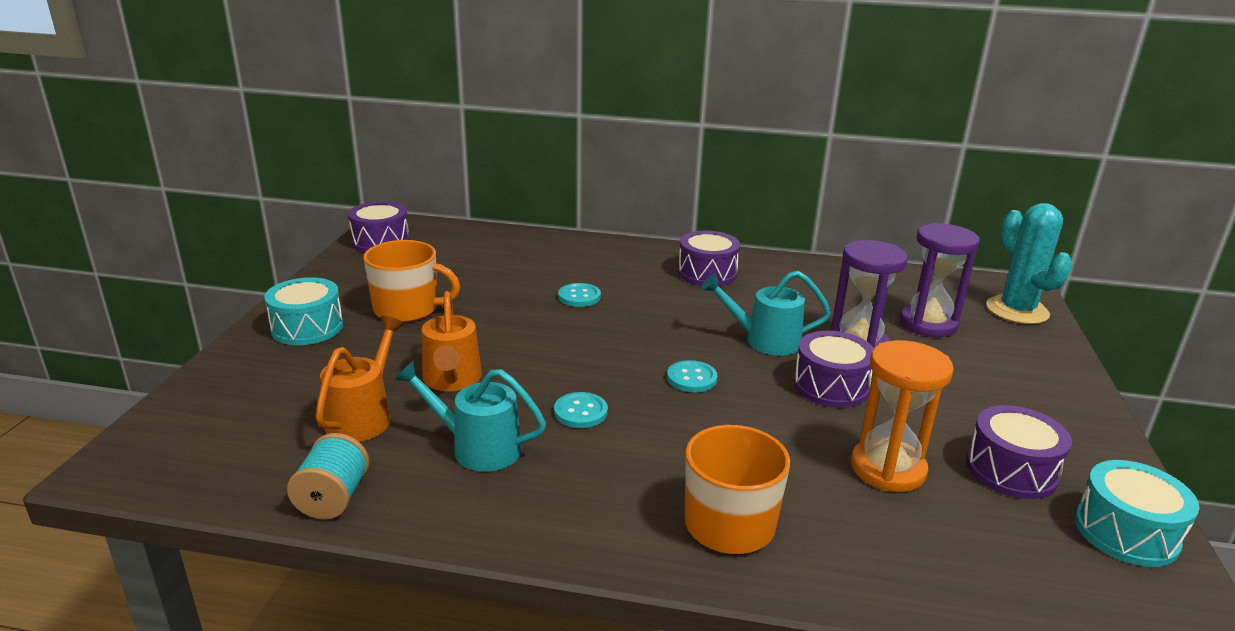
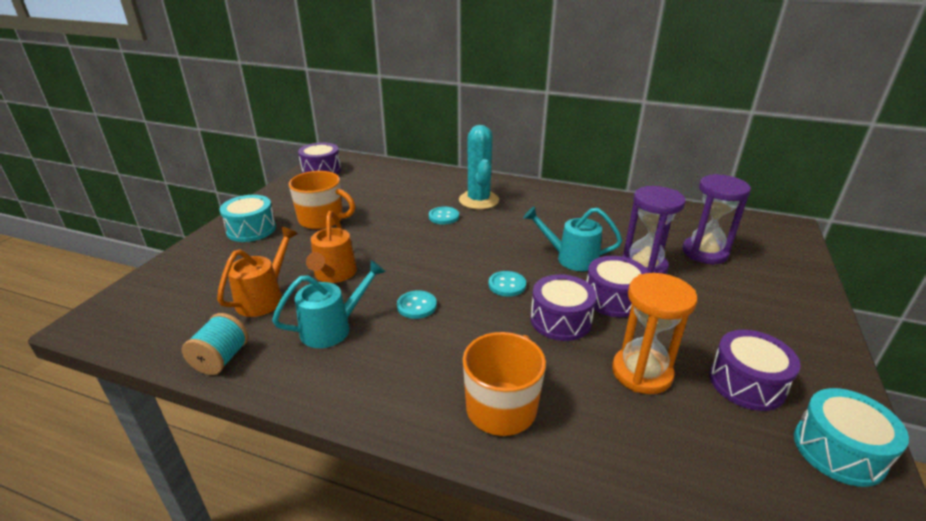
camera: 10 degrees right, 5 degrees up
(476, 447) = (333, 328): turquoise watering can -> turquoise watering can turned 120 degrees clockwise
(707, 273) = (542, 203): purple drum -> purple drum (560, 320)
(1017, 310) = (781, 246): turquoise cactus -> turquoise cactus (478, 200)

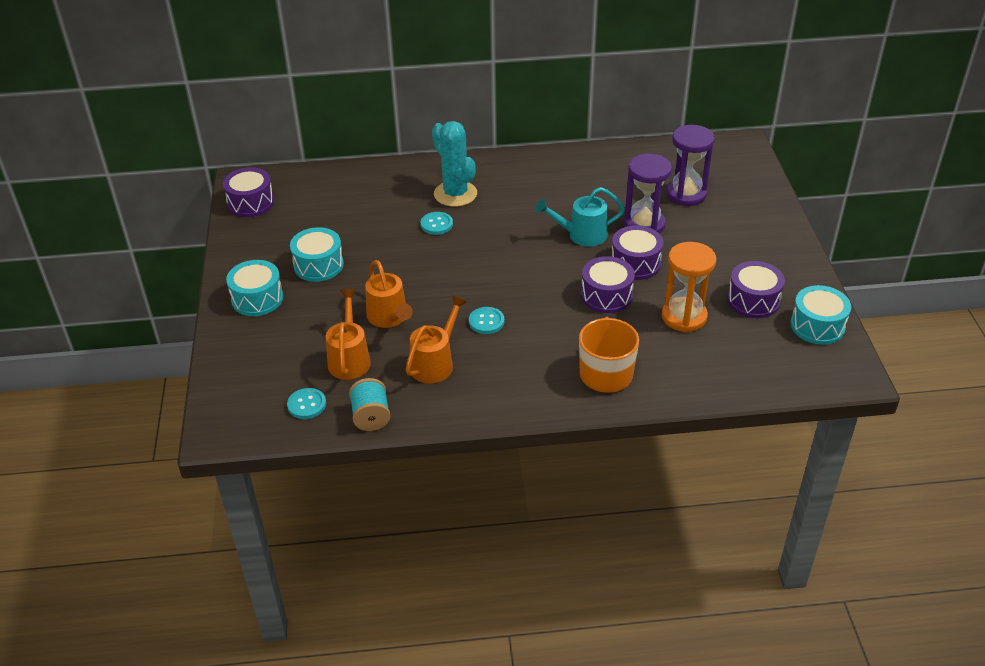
camera: 25 degrees left, 10 degrees up
(322, 220) = (318, 265): orange mug -> turquoise drum
(333, 328) = (435, 362): turquoise watering can -> orange watering can
(507, 285) = (545, 278): turquoise button -> turquoise button (307, 405)

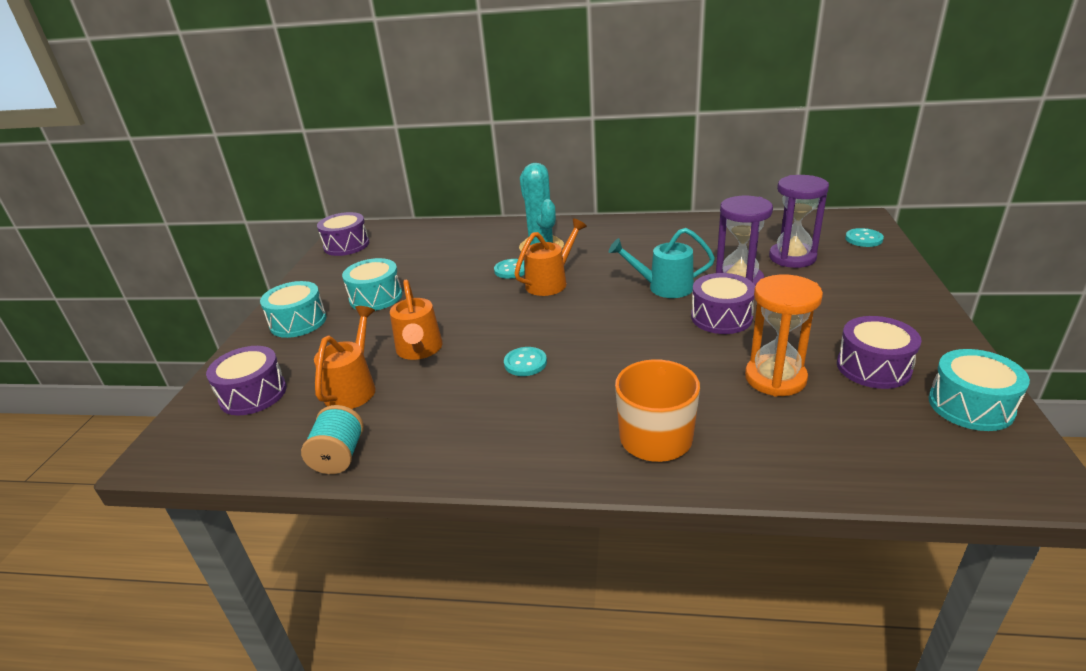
camera: 15 degrees right, 10 degrees down
(307, 405) = (276, 433): turquoise button -> turquoise button (863, 239)
(435, 362) = (447, 401): orange watering can -> orange watering can (551, 282)
(606, 295) = (678, 347): purple drum -> purple drum (253, 394)

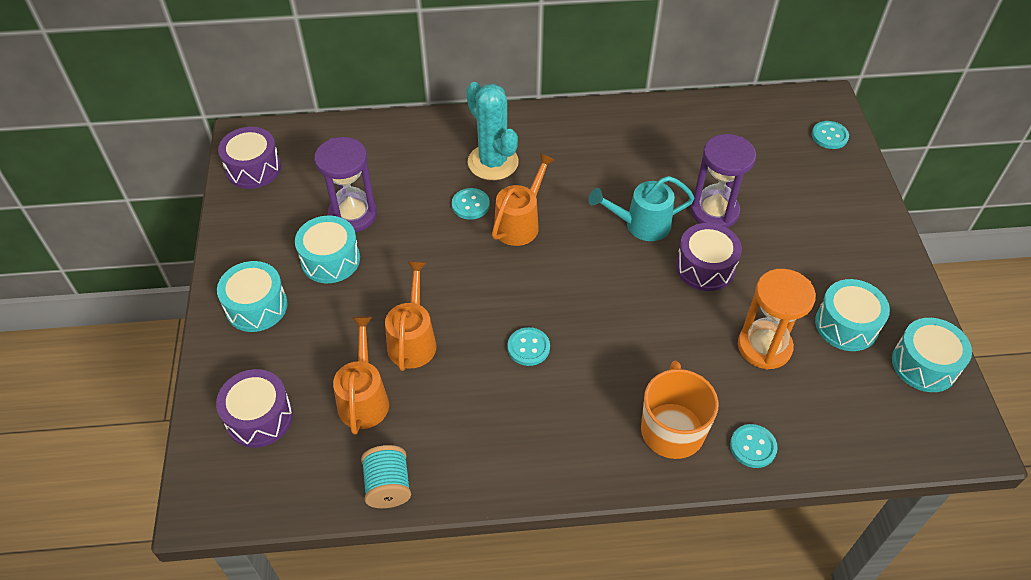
camera: 15 degrees left, 20 degrees up
(419, 350) = (413, 339): orange watering can -> orange watering can turned 150 degrees counterclockwise
(748, 461) = (753, 447): none -> turquoise button
(792, 257) = (762, 170): purple hourglass -> purple hourglass (353, 215)
(873, 367) = (846, 325): purple drum -> turquoise drum

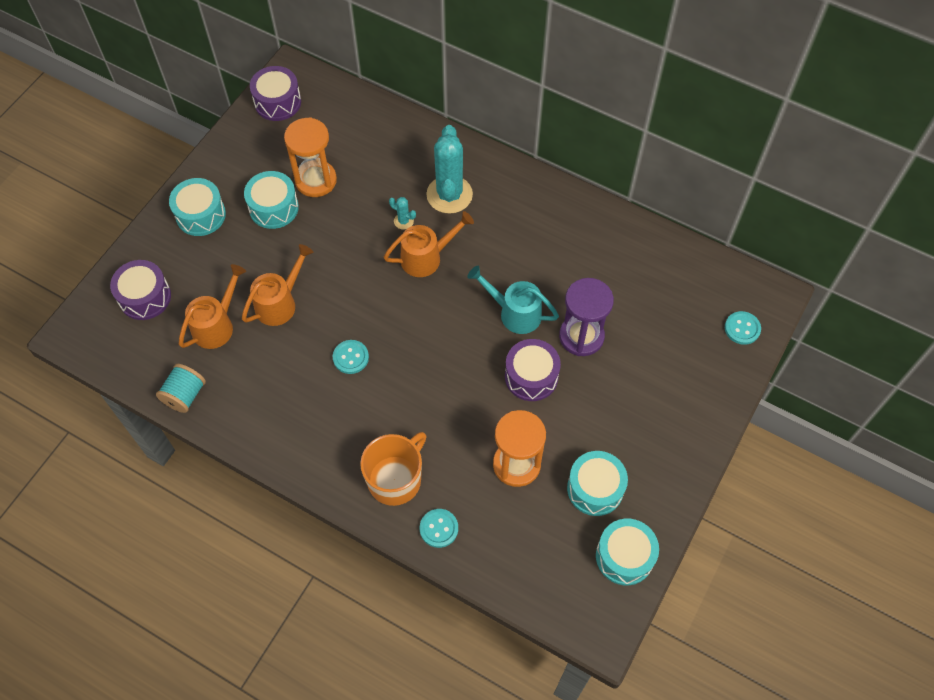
camera: 35 degrees right, 10 degrees up
(353, 215) = (316, 180): purple hourglass -> orange hourglass
(470, 205) = (403, 221): turquoise button -> turquoise cactus

